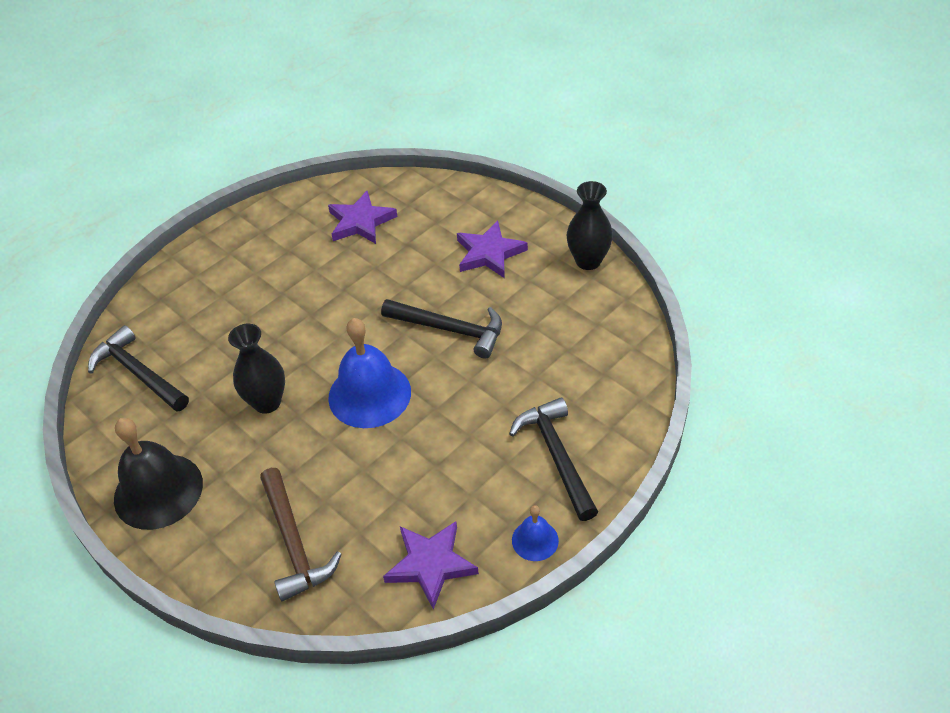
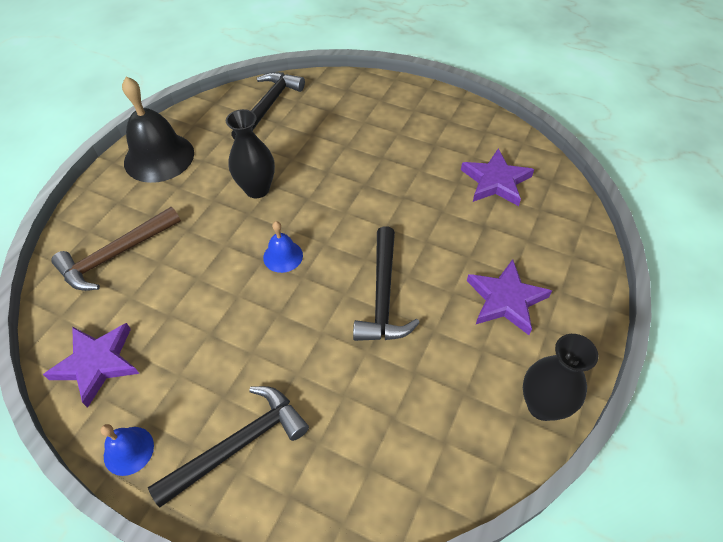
camera: 70 degrees right, 5 degrees up
(369, 394) = (283, 256): blue bell -> blue bell, size x0.50

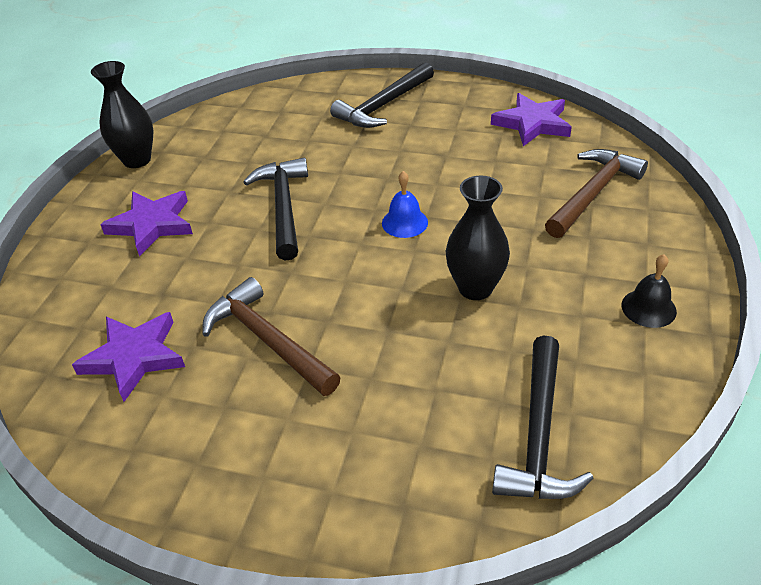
camera: 170 degrees right, 10 degrees down
(128, 450) = (465, 91): blue bell -> none
(159, 157) = (648, 308): black bell -> black bell, size x0.50
(406, 178) = (267, 340): none -> brown hammer

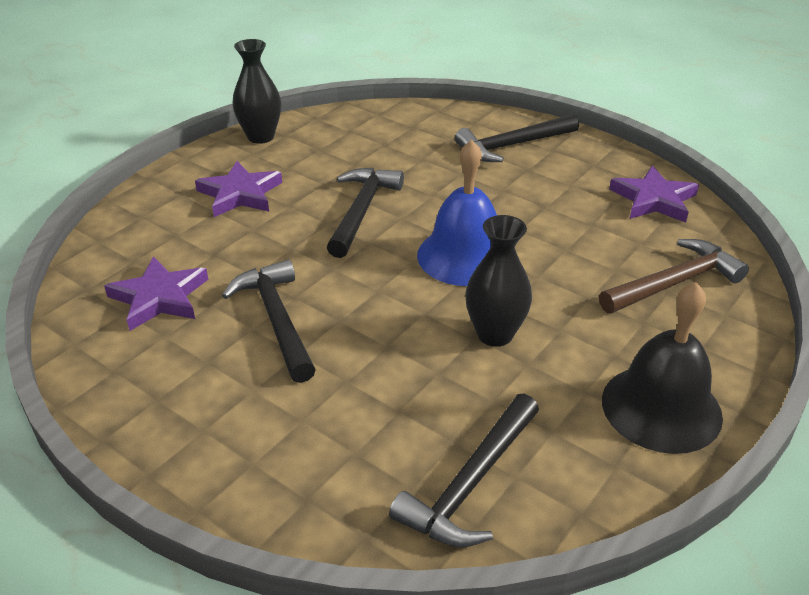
camera: 20 degrees right, 5 degrees down
(267, 340) = (277, 319): brown hammer -> black hammer
(404, 222) = (465, 256): blue bell -> blue bell, size x2.01
(648, 308) = (661, 408): black bell -> black bell, size x2.01

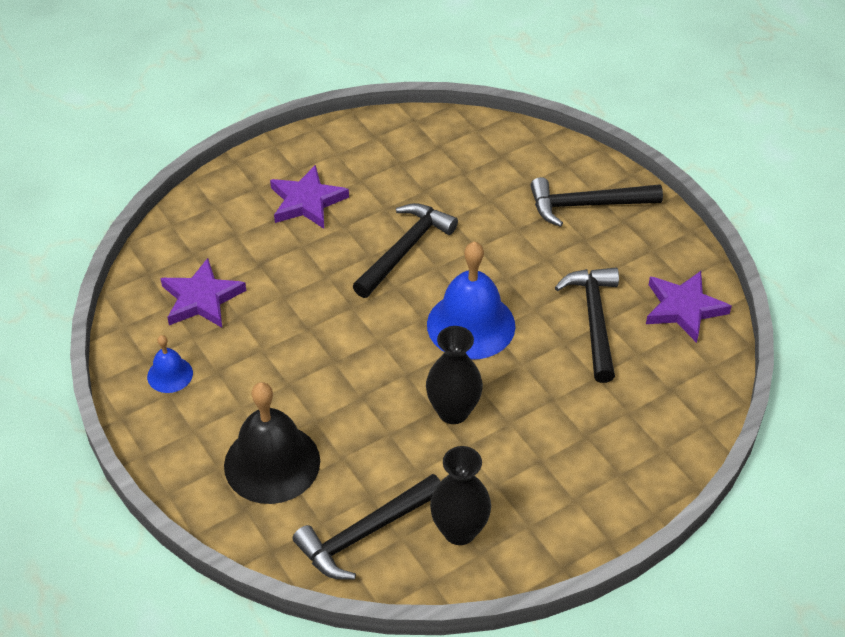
camera: 20 degrees right, 10 degrees up
(149, 379) = (170, 374): none -> blue bell
(261, 137) = (352, 134): black vase -> black vase (459, 531)
(277, 319) = (285, 346): black hammer -> black hammer (594, 320)
(661, 408) = (548, 517): black bell -> black bell (272, 463)
(675, 283) = (640, 405): brown hammer -> none

